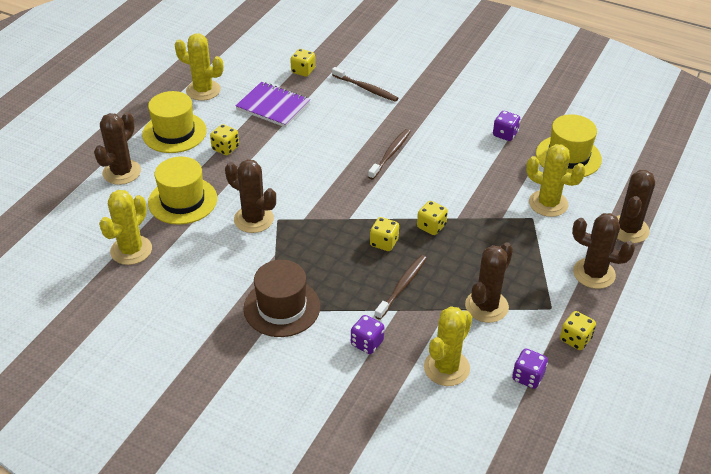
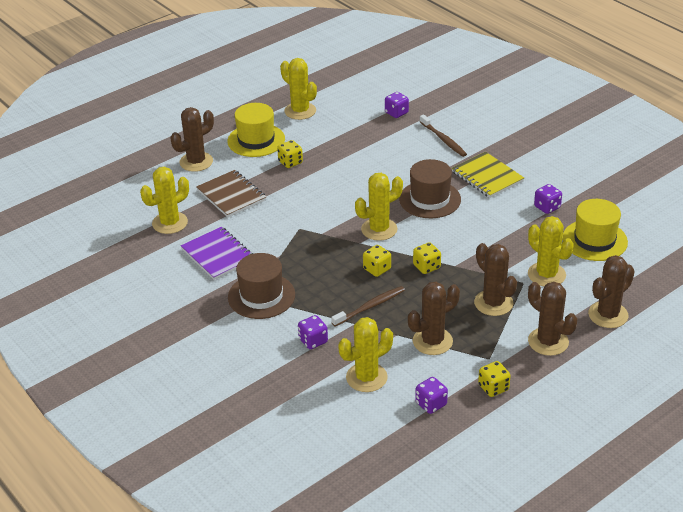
camera: 25 degrees right, 5 degrees down
(182, 200) = (231, 195): yellow hat -> brown notebook
(253, 219) = (280, 224): brown cactus -> brown cactus (493, 303)
(273, 106) = (351, 137): purple notebook -> purple notebook (218, 255)
(303, 71) = (396, 113): yellow dice -> purple dice
(360, 199) = (379, 229): none -> yellow cactus
(390, 154) = (430, 199): brown toothbrush -> brown hat
(430, 116) = (487, 176): none -> yellow notebook

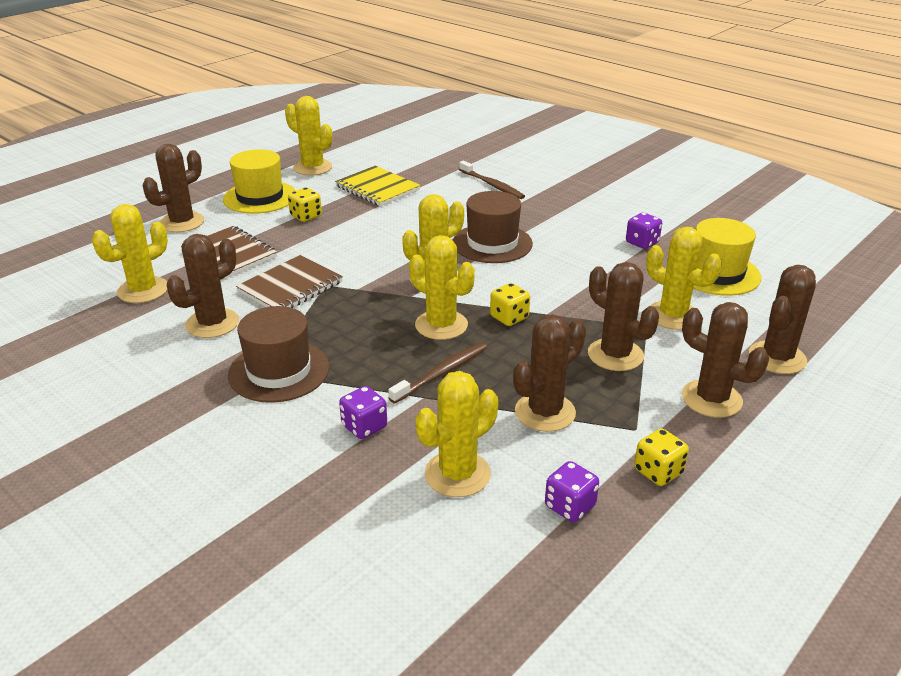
camera: 10 degrees left, 5 degrees down
(218, 255) = (212, 323): purple notebook -> brown cactus
(274, 228) = (290, 287): none -> brown notebook
(377, 269) = (441, 325): yellow dice -> yellow cactus
(396, 113) = (429, 164): purple dice -> none
(487, 176) = (556, 217): yellow notebook -> yellow notebook (377, 188)

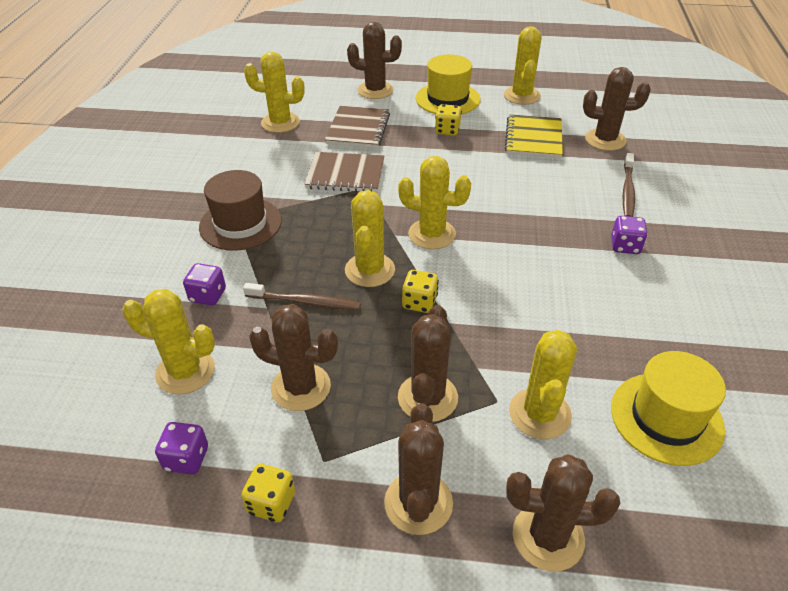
camera: 55 degrees right, 10 degrees up
(212, 323) = (269, 168): brown cactus -> brown cactus (605, 140)
(492, 243) = (526, 238): brown hat -> none
(642, 243) = (654, 333): purple dice -> purple dice (625, 246)

